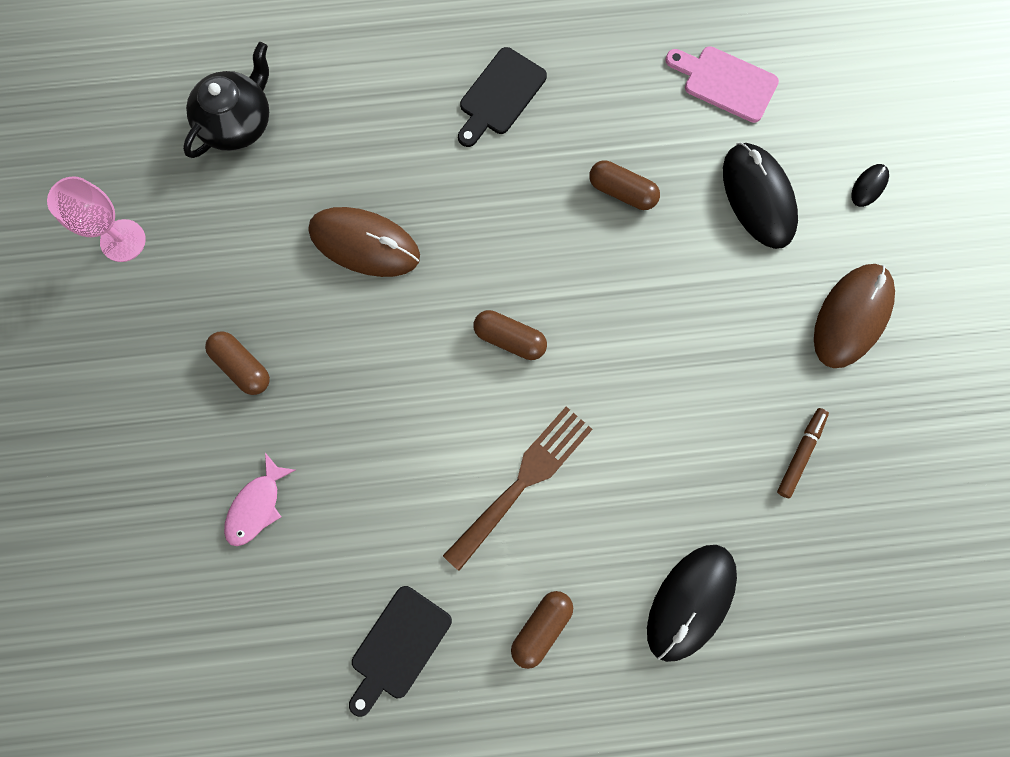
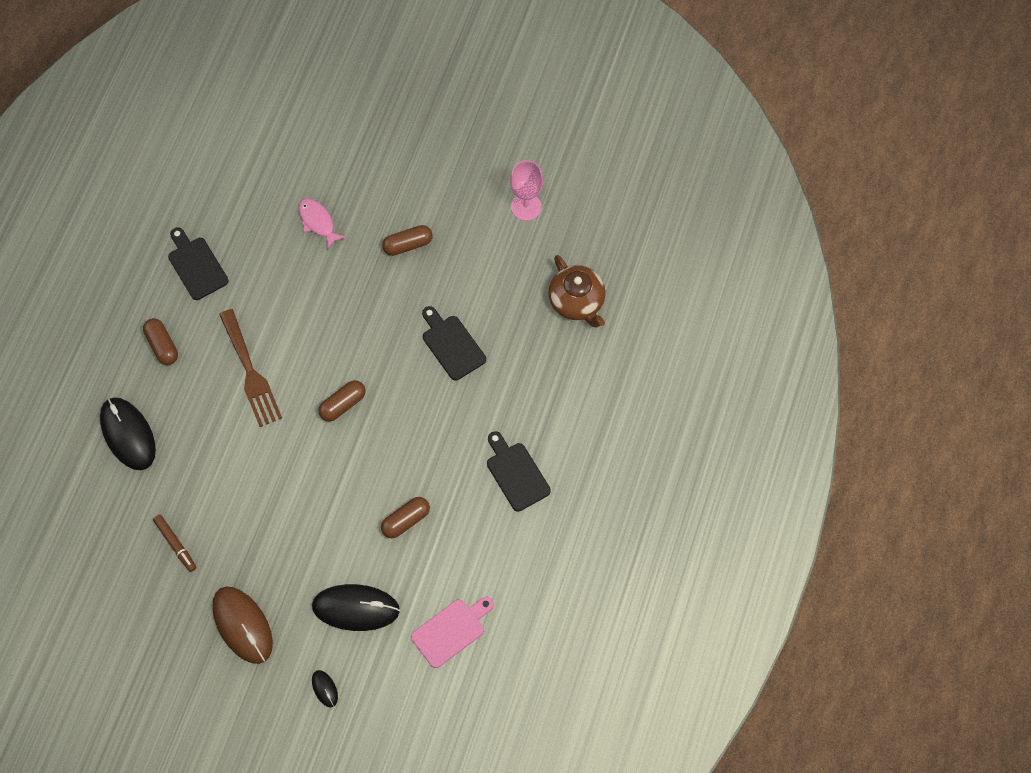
camera: 115 degrees right, 10 degrees down
(238, 122) = (577, 302): black teapot -> brown teapot
(364, 244) = (451, 345): brown mouse -> black cutting board

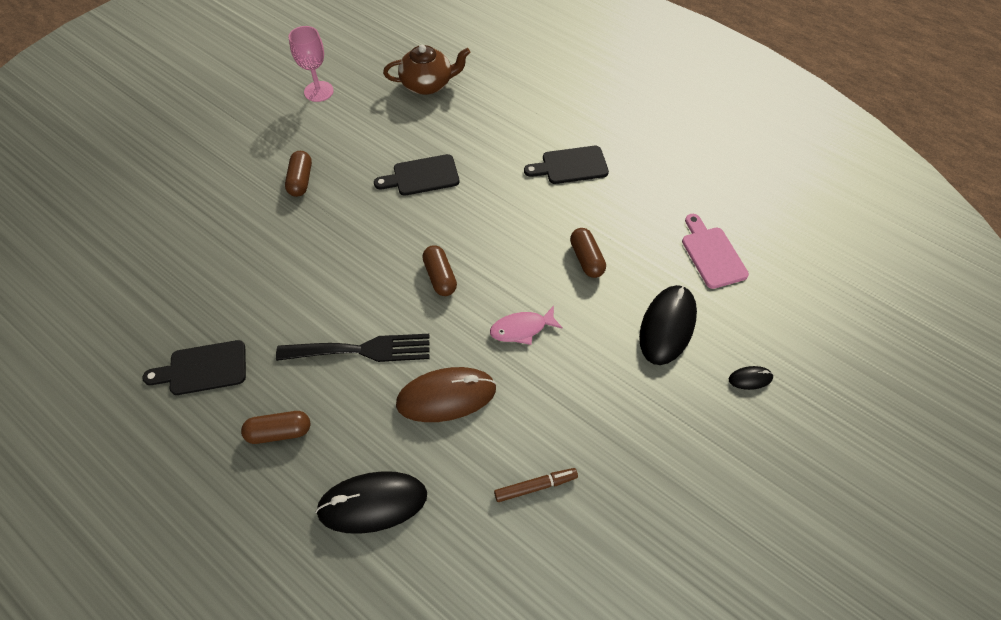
camera: 70 degrees left, 10 degrees down
(242, 625) = (657, 440): brown mouse -> brown mouse (446, 396)
(250, 373) = (362, 350): brown fork -> black fork
(318, 222) = (228, 243): pink fish -> pink fish (521, 329)

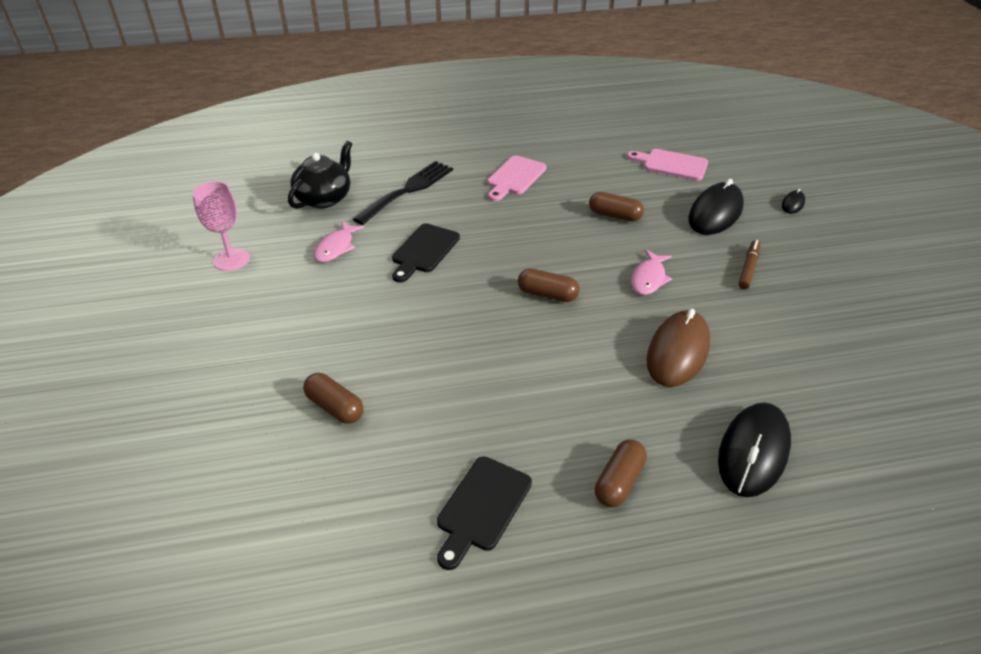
camera: 50 degrees left, 15 degrees down
(301, 180) = (326, 323): brown capsule -> brown capsule (335, 407)
(362, 350) = (577, 379): black fork -> black fork (408, 190)
(380, 130) = (336, 247): none -> pink fish
(427, 84) = (324, 198): brown teapot -> black teapot
(535, 486) = (808, 346): brown marker -> brown marker (748, 268)
(570, 166) = (515, 177): black cutting board -> pink cutting board
(667, 326) = (715, 213): black mouse -> black mouse turned 60 degrees clockwise

